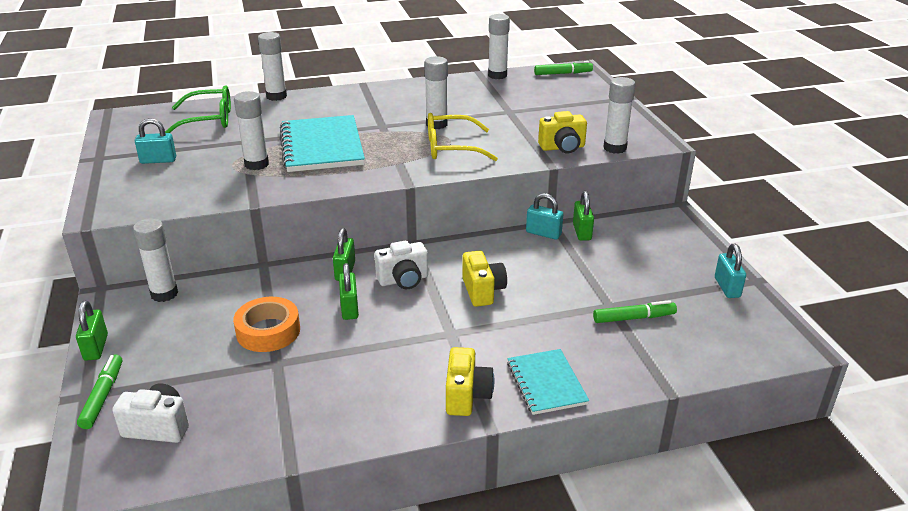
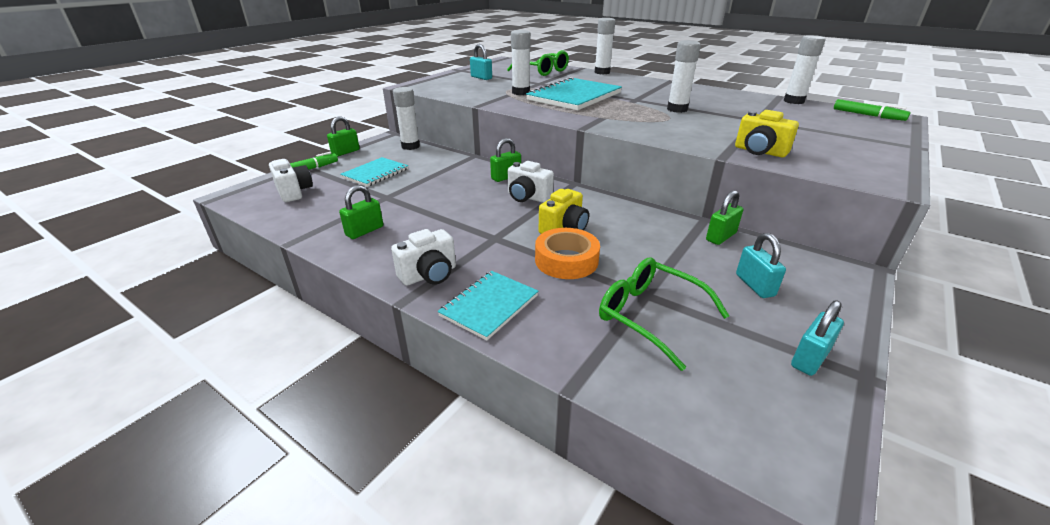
camera: 50 degrees right, 0 degrees up
(202, 348) = (375, 173): none -> turquoise notebook
(268, 331) = (413, 182): orange tape -> orange tape (566, 260)
(349, 308) = (470, 194): green padlock -> green padlock (364, 231)
(451, 148) = (659, 122): yellow glasses -> none
(467, 396) = (429, 275): yellow camera -> white camera
(543, 233) = (682, 222): turquoise padlock -> turquoise padlock (754, 285)
(615, 148) = (818, 169): white glue stick -> none
(634, 318) = (650, 315): green marker -> green glasses

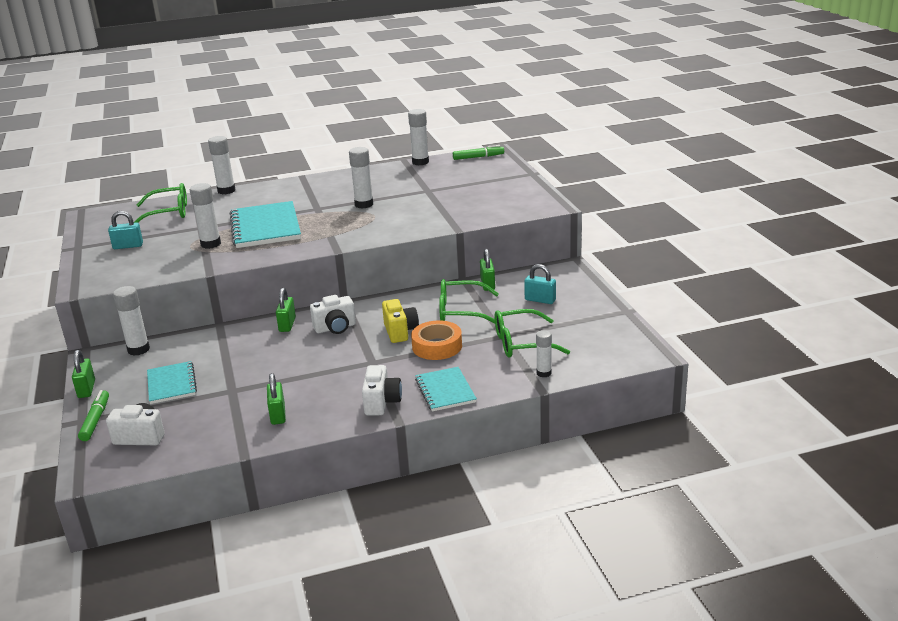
camera: 50 degrees left, 5 degrees down
(611, 369) = (544, 373): none -> white glue stick
(648, 244) = (461, 311): none -> green glasses
(759, 152) = (469, 216): yellow camera -> none
(809, 358) = (601, 317): turquoise padlock -> none

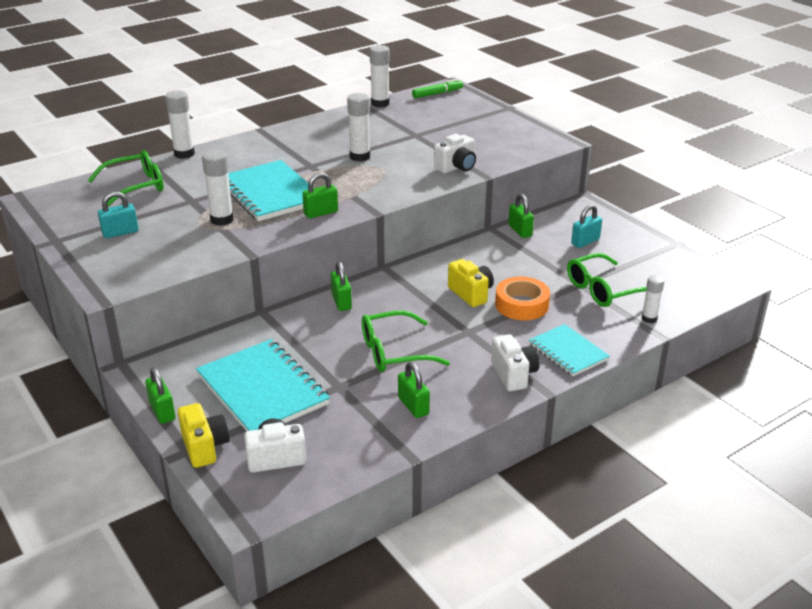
camera: 20 degrees left, 5 degrees up
(96, 420) = (205, 447): green marker -> yellow camera
(138, 349) = (188, 354): white glue stick -> none
(171, 384) = (262, 390): turquoise notebook -> turquoise notebook, size x1.70
(292, 246) = (321, 213): none -> green padlock
(335, 328) = (398, 299): white camera -> white camera (456, 167)
(461, 311) = (516, 263): green glasses -> green glasses (394, 352)
(540, 300) = (585, 242): turquoise padlock -> turquoise padlock turned 45 degrees counterclockwise

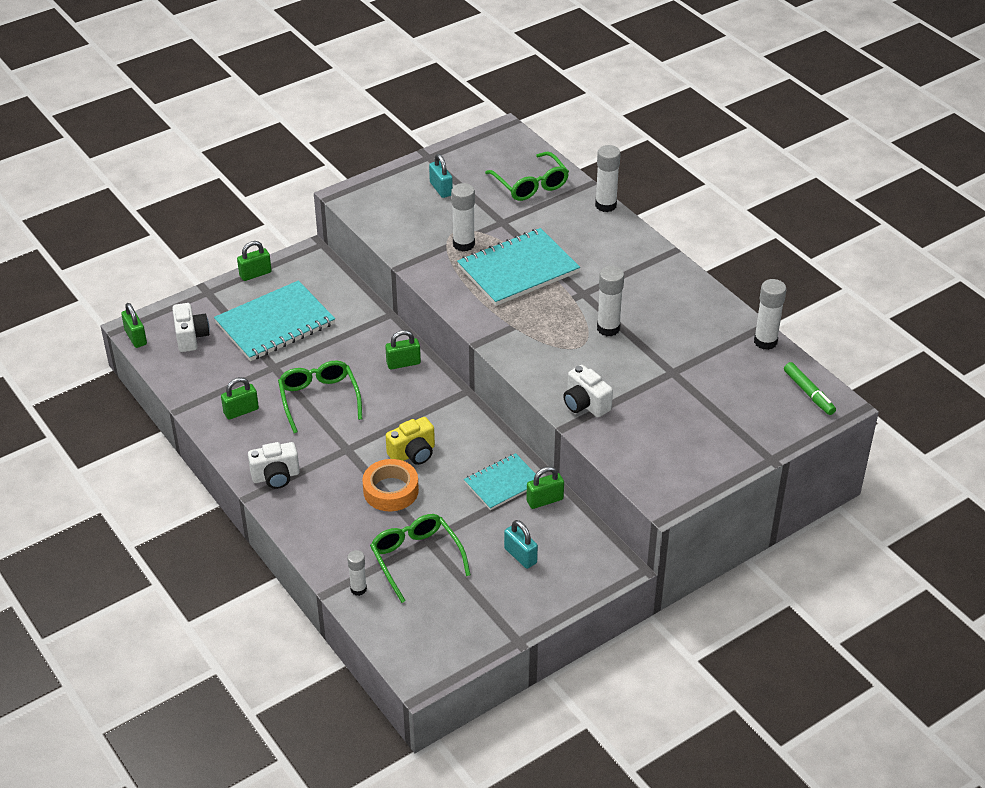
camera: 90 degrees right, 10 degrees up
(205, 447) = (210, 300): yellow camera -> none
(321, 213) = (476, 306): green padlock -> green padlock (136, 337)
(568, 352) = (307, 518): turquoise notebook -> turquoise notebook (503, 483)

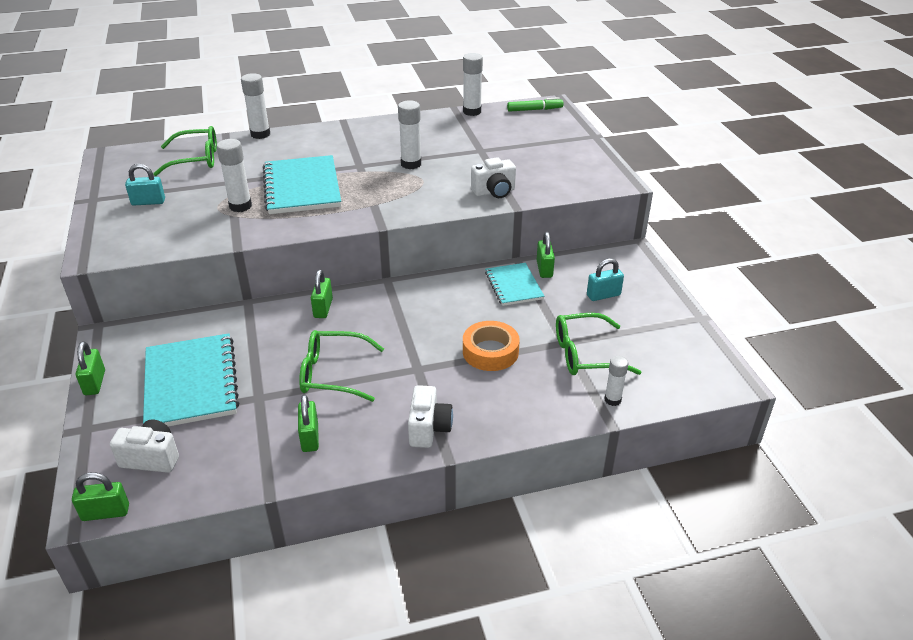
camera: 70 degrees left, 5 degrees down
(413, 454) = (449, 328): yellow camera -> none

